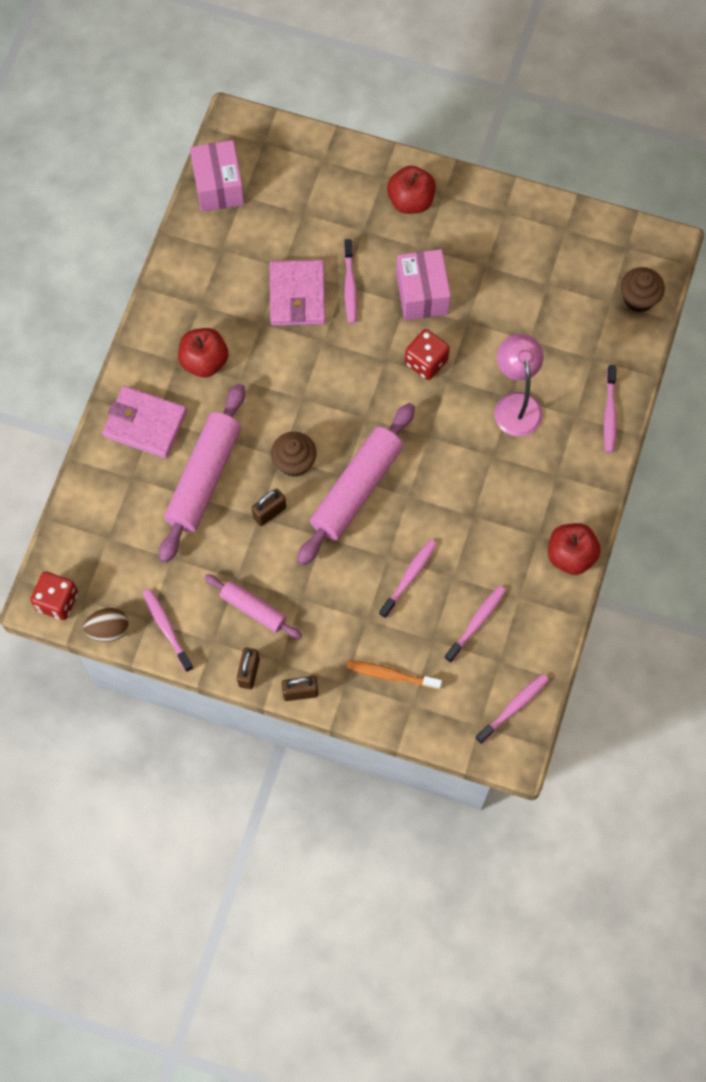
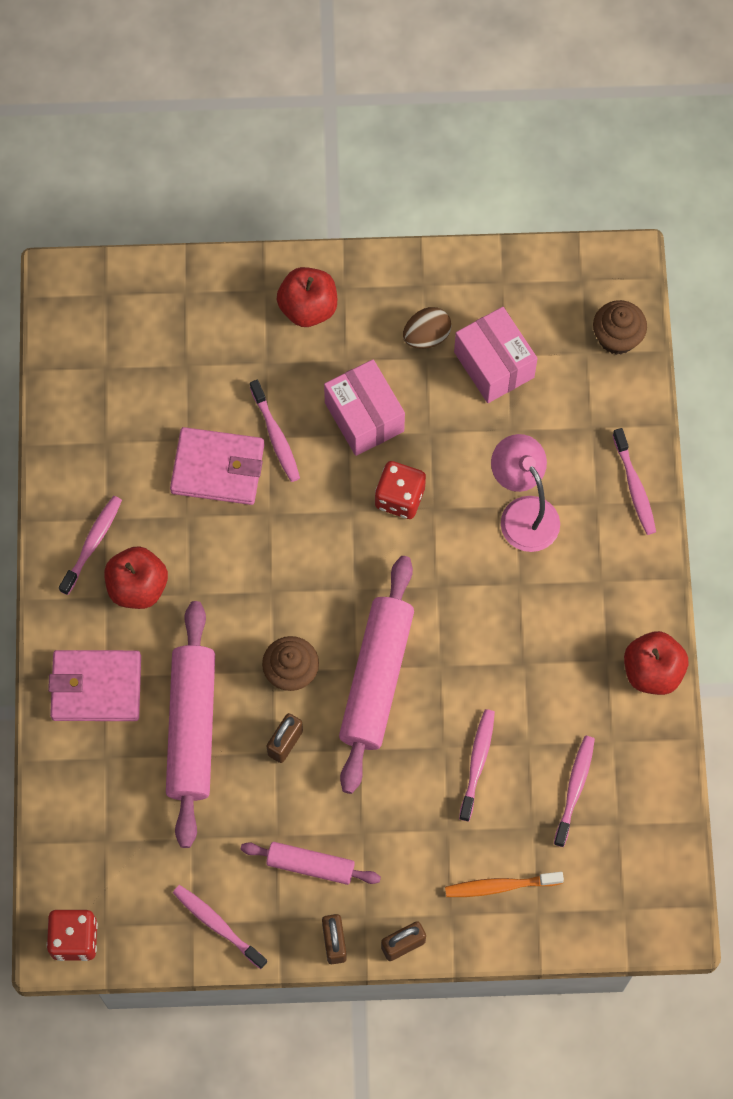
camera: 20 degrees left, 0 degrees up
(108, 629) = (149, 951): brown egg -> brown egg (426, 336)
(218, 186) = (72, 366): pink box -> pink box (494, 365)
(297, 295) = (218, 468): pink wallet -> pink wallet turned 60 degrees counterclockwise
(514, 707) = (654, 873): pink toothbrush -> pink toothbrush (92, 543)

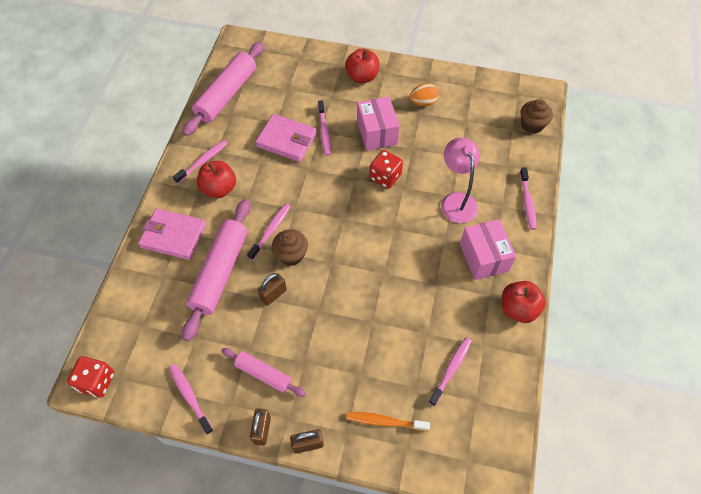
camera: 15 degrees right, 10 degrees down
(377, 679) = (342, 271): pink rolling pin -> pink rolling pin (227, 95)
(426, 336) = (423, 102): brown egg -> orange egg
(477, 762) = (391, 337): pink toothbrush -> pink toothbrush (271, 231)
(494, 365) = (457, 123): pink box -> pink box (483, 257)

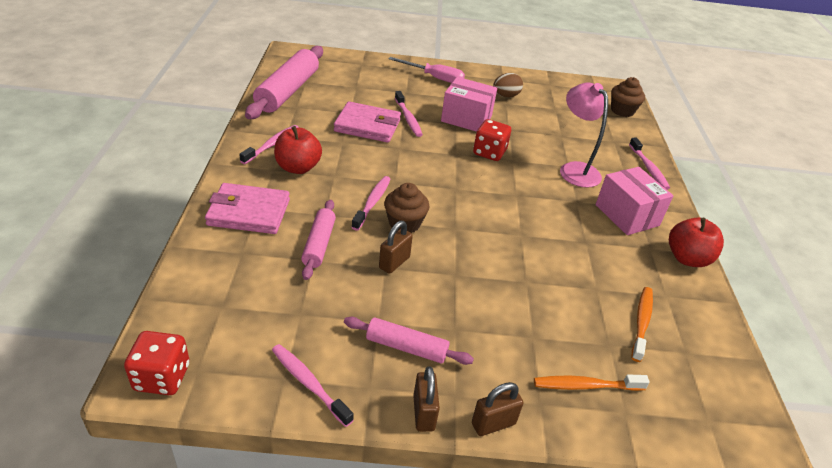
camera: 15 degrees left, 20 degrees down
(220, 272) = (319, 244): pink rolling pin -> pink rolling pin, size x0.56
(362, 77) = (434, 78): red apple -> pink screwdriver
(377, 133) = (466, 119): pink box -> pink box turned 45 degrees counterclockwise
(423, 102) = (505, 96): orange egg -> brown egg
(451, 369) = (641, 322): pink toothbrush -> orange toothbrush

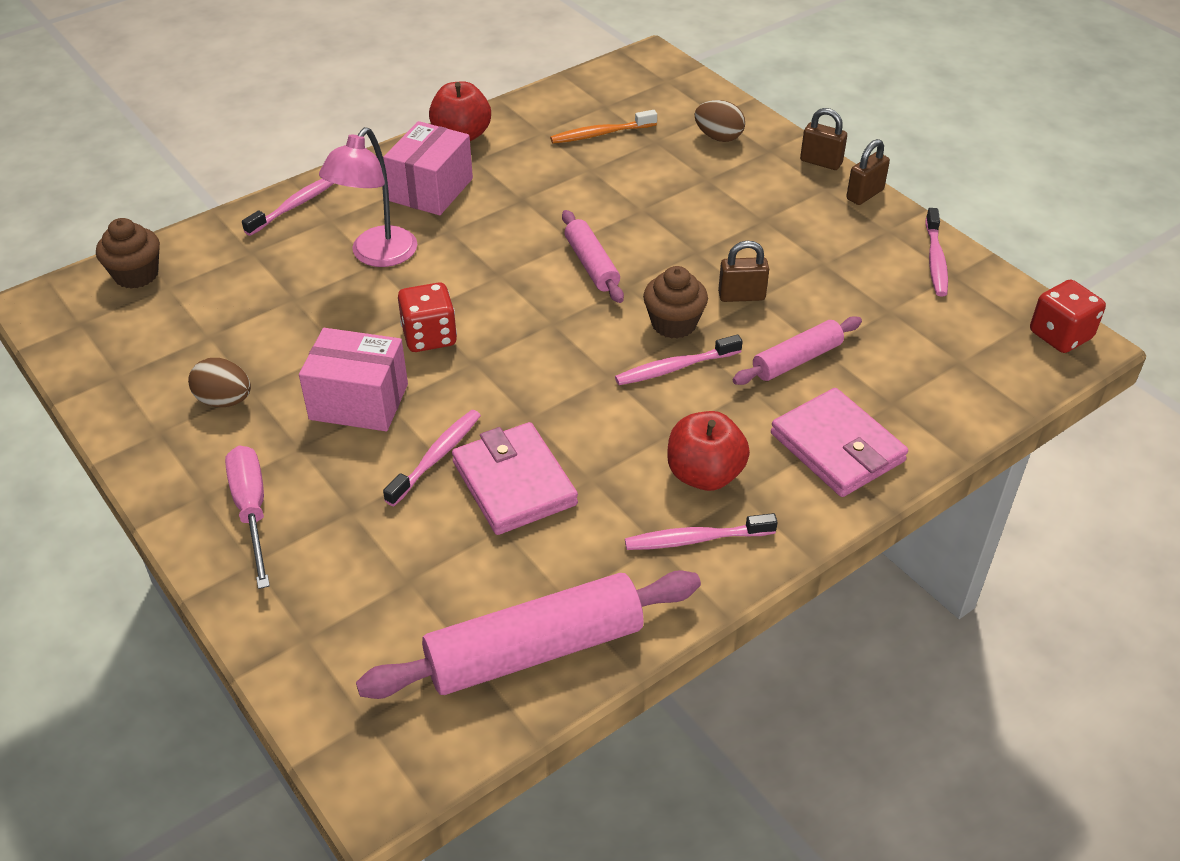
camera: 125 degrees left, 5 degrees up
(406, 347) = (823, 233): pink rolling pin -> pink rolling pin (591, 265)
(466, 119) = (359, 401): pink box -> pink box turned 60 degrees counterclockwise
(585, 386) = (718, 137): orange toothbrush -> brown egg

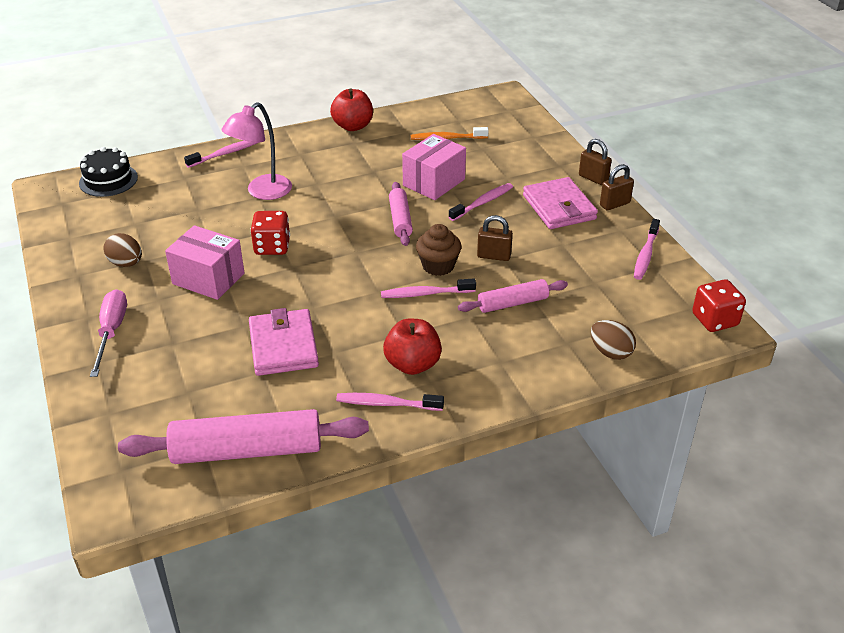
camera: 15 degrees right, 5 degrees down
(136, 275) = (108, 180): brown cupcake -> black cake
(431, 190) = (316, 157): pink box -> pink box (434, 182)
(436, 457) = (241, 321): pink toothbrush -> pink toothbrush (483, 203)
(718, 137) = (527, 152): brown egg -> brown egg (610, 352)
(837, 447) = (513, 364): pink wallet -> pink wallet (559, 207)

